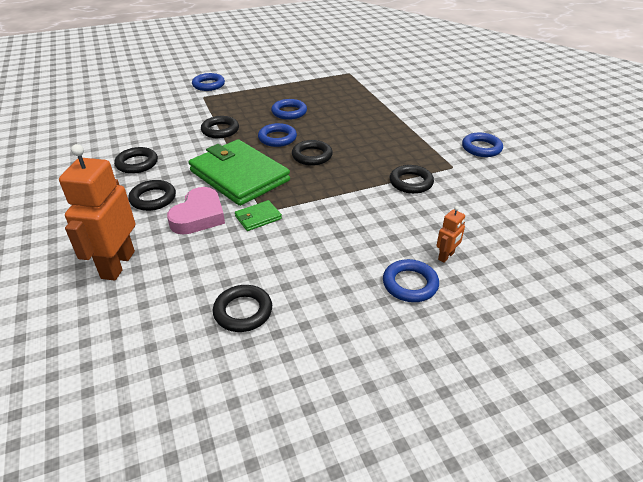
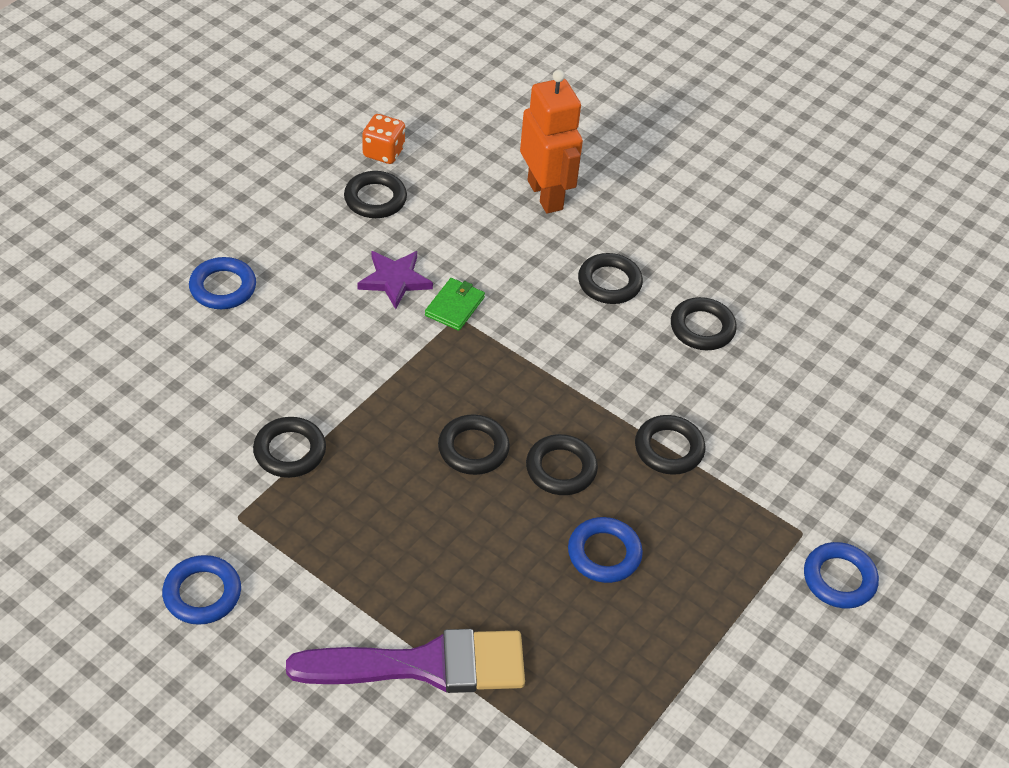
camera: 145 degrees right, 10 degrees up
(196, 355) = (383, 152): none -> orange dice
(199, 216) = (527, 281): pink heart -> none
(239, 176) = (542, 363): green wallet -> none
(277, 138) = (561, 469): blue ring -> black ring
(282, 245) = (394, 280): none -> purple star
(392, 107) = (424, 665): none -> purple brush
(446, 256) = (194, 339): orange robot -> none

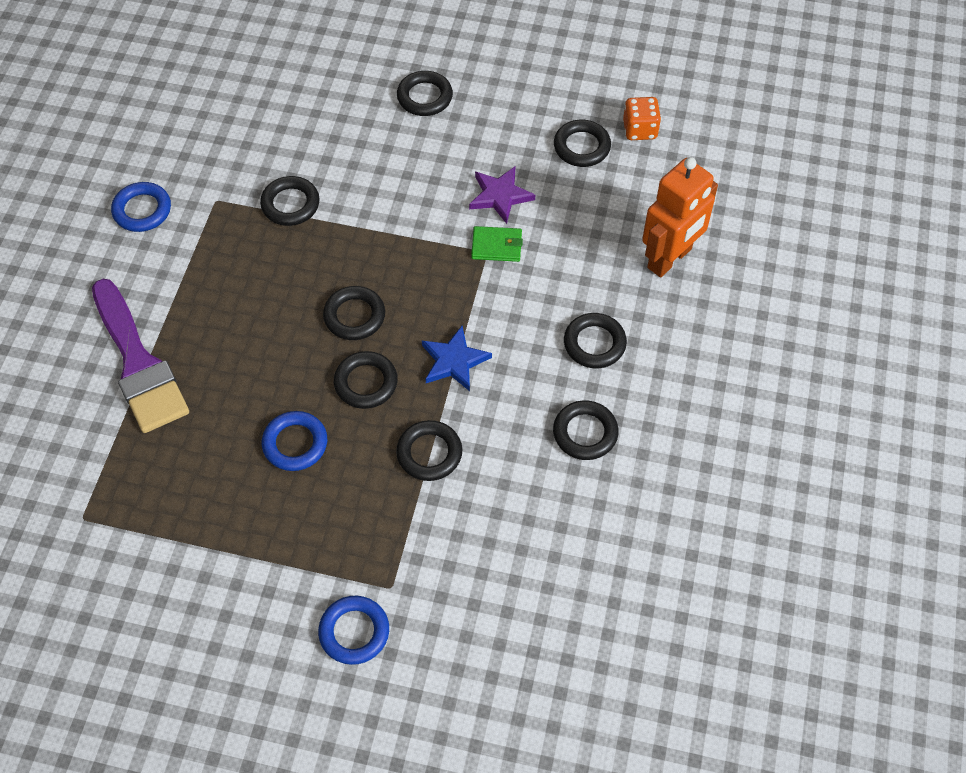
camera: 70 degrees right, 10 degrees up
(223, 287) = (424, 97): blue ring -> black ring
(573, 390) = (454, 361): none -> blue star

